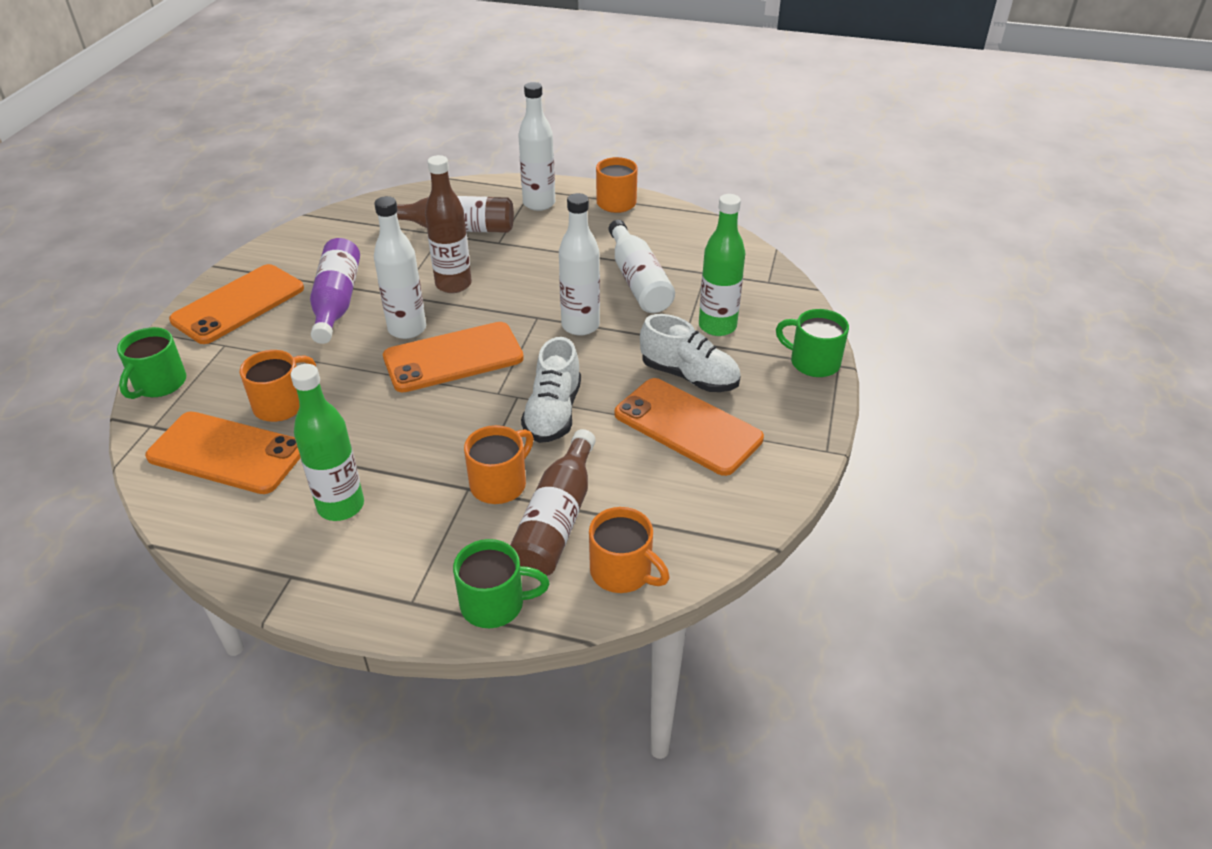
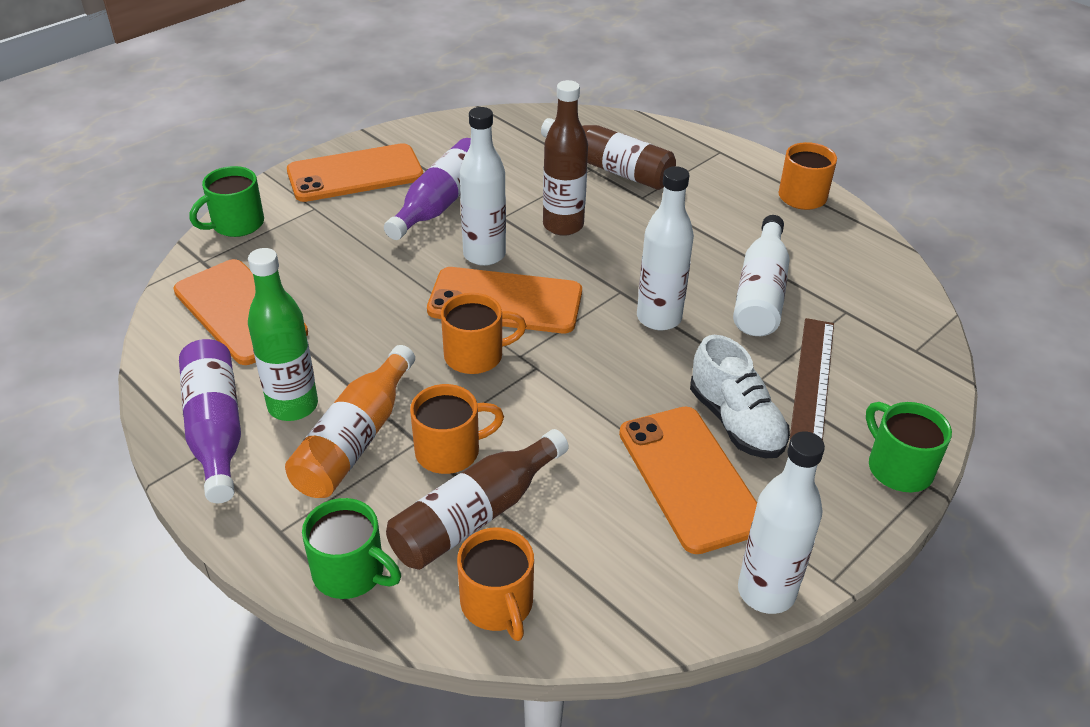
camera: 30 degrees right, 0 degrees up
(281, 405) = (318, 285): orange mug -> orange mug (476, 355)
(287, 553) = (215, 429): none -> purple bottle
(416, 508) = (355, 439): none -> orange bottle
(539, 203) = (716, 170): white bottle -> white bottle (766, 592)
(553, 413) = (558, 400): white shoe -> none
(717, 326) = (812, 378): green bottle -> brown ruler

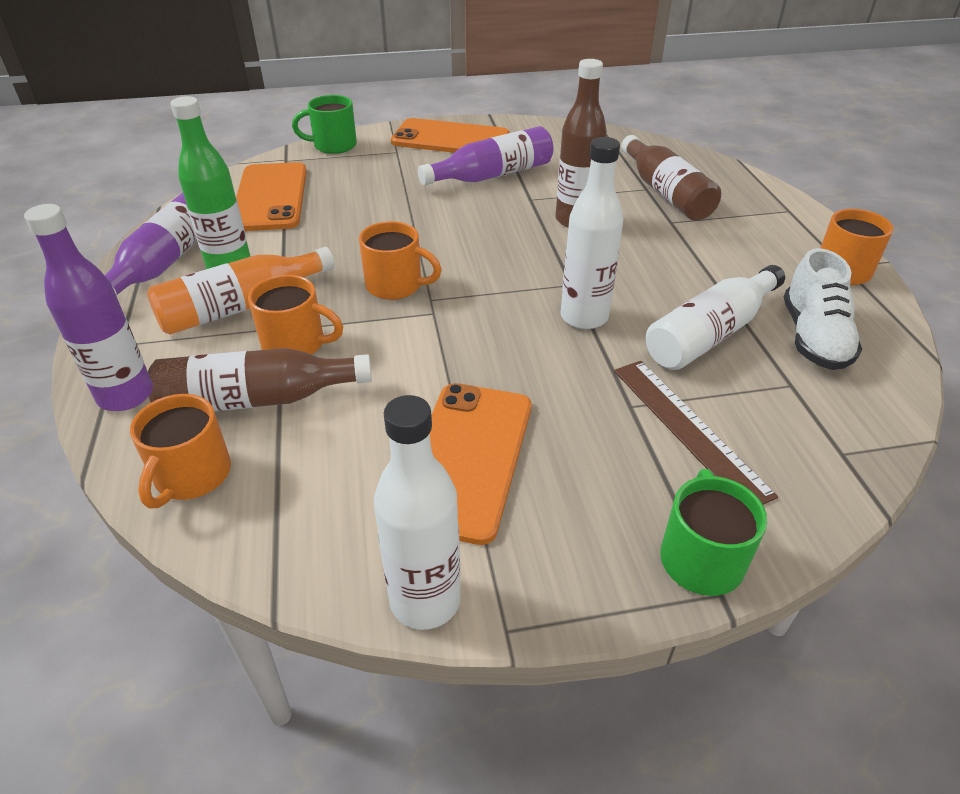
camera: 35 degrees right, 0 degrees up
(351, 572) = (126, 395): green mug -> purple bottle
(484, 255) = (485, 219): white bottle -> none
(505, 301) = (464, 257): orange phone -> none
(736, 422) = (564, 432): white shoe -> white shoe (813, 338)
(812, 378) = (688, 429): brown ruler -> brown ruler turned 75 degrees counterclockwise

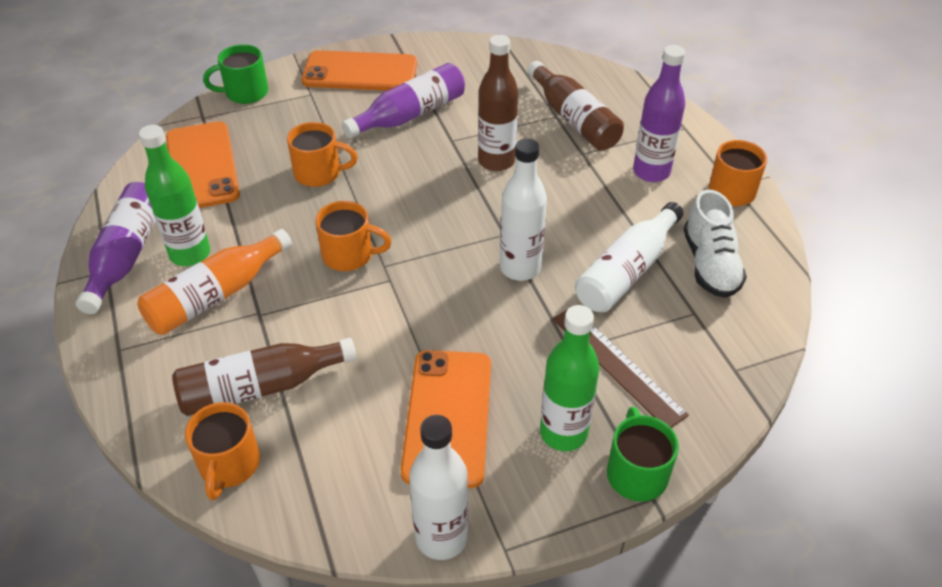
camera: 10 degrees left, 5 degrees up
(126, 395) = (144, 400): purple bottle -> purple bottle (651, 172)
(296, 344) = (277, 328): orange mug -> orange mug (319, 173)
(609, 496) = (563, 433): none -> green bottle

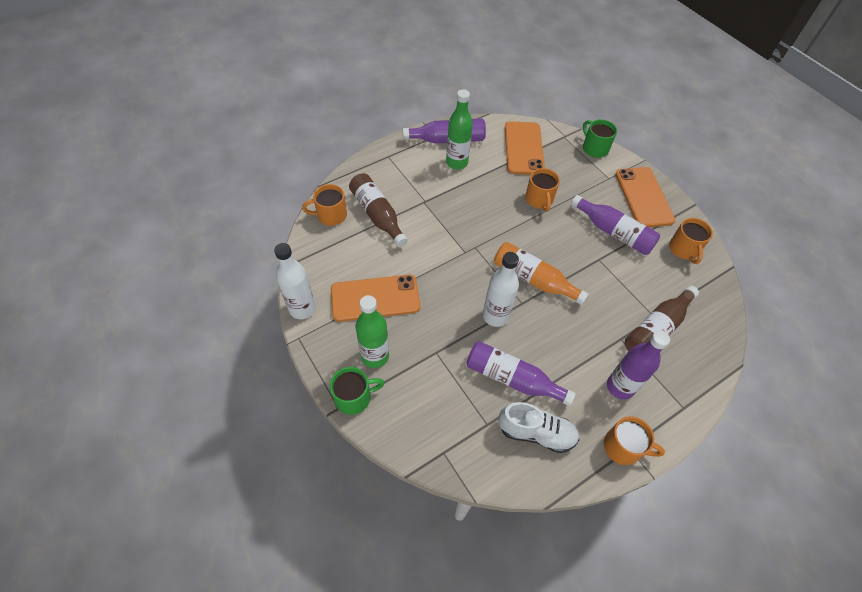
camera: 75 degrees right, 10 degrees up
(202, 166) = (523, 148): orange phone -> orange phone turned 60 degrees counterclockwise
(215, 295) = (431, 181): orange bottle -> orange bottle (533, 279)
(349, 255) = (478, 229): orange mug -> orange mug (684, 249)
(496, 161) = (589, 288): brown bottle -> none
(617, 365) = (430, 380): brown ruler -> none
(626, 271) = (512, 378): white bottle -> purple bottle
(710, 265) = (536, 433): white shoe -> white shoe turned 150 degrees counterclockwise

